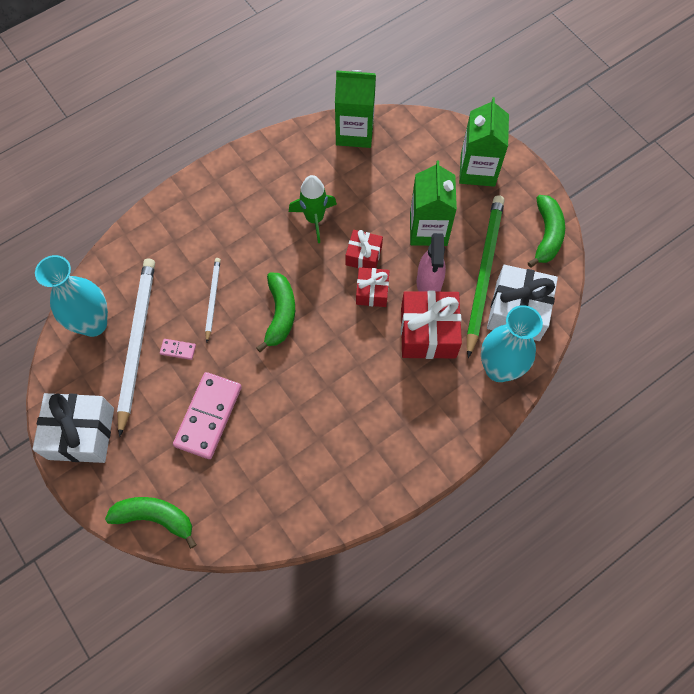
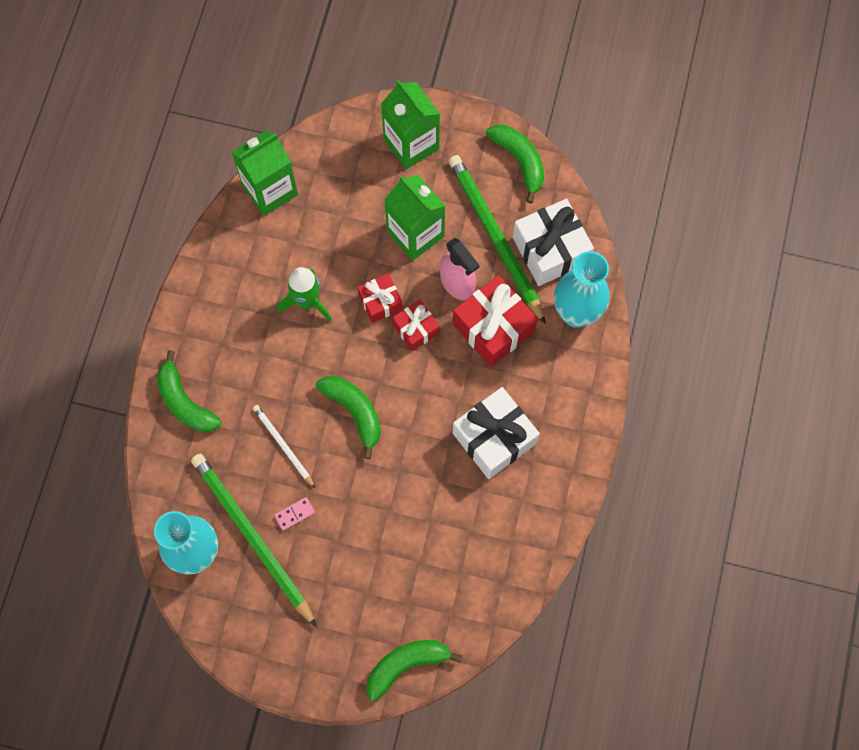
camera: 40 degrees left, 5 degrees up
(81, 433) = (278, 652): white gift -> white gift (494, 438)
(137, 342) = (252, 537): white pencil -> green pencil
(177, 222) = (185, 402): none -> green banana
(208, 416) = (374, 548): pink domino -> none

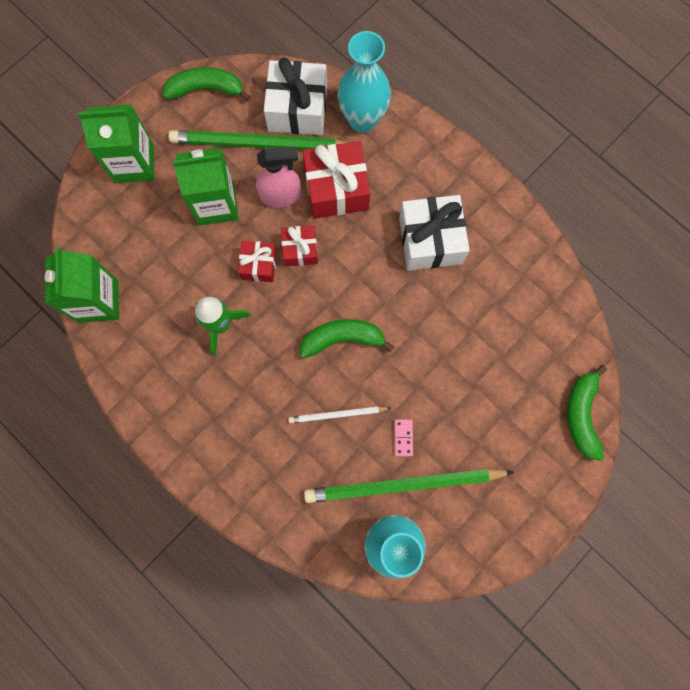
camera: 60 degrees left, 5 degrees up
(185, 402) = (247, 479): green banana -> none

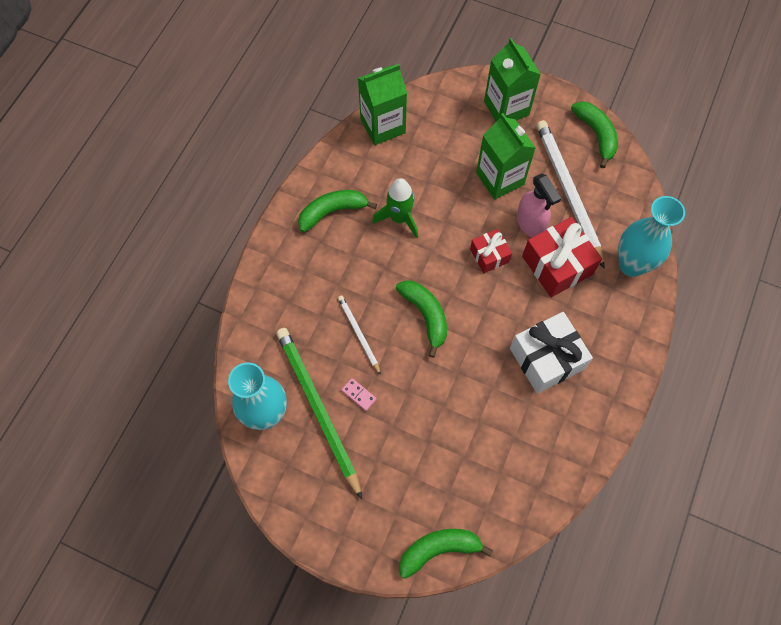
camera: 70 degrees right, 10 degrees down
(183, 394) = (332, 212): none -> green banana
(259, 265) = (462, 228): red gift -> none
(260, 144) = (568, 192): green pencil -> white pencil
(297, 109) = (615, 209): white gift -> none
(403, 438) = (358, 395): pink domino -> pink domino turned 60 degrees clockwise

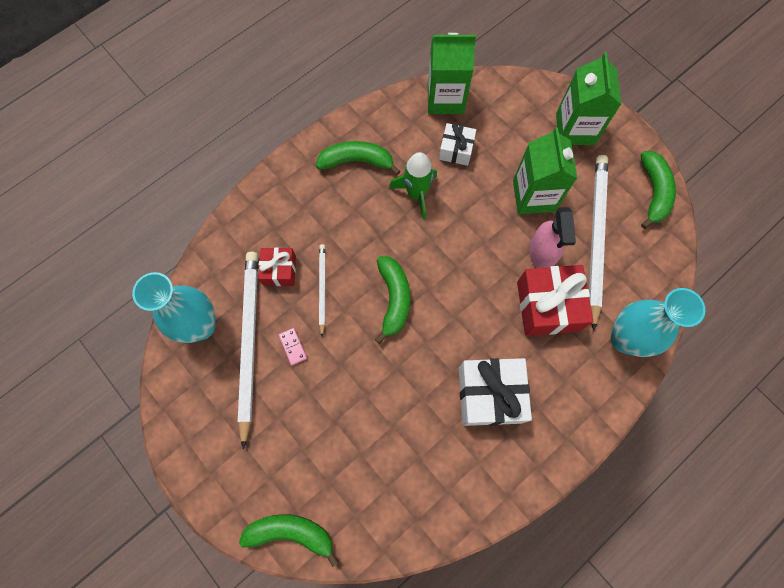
camera: 25 degrees right, 5 degrees up
(317, 408) = (249, 342): green pencil -> white pencil
(414, 167) = (456, 150): none -> white gift
(489, 255) = (485, 267): red gift -> red gift (279, 270)

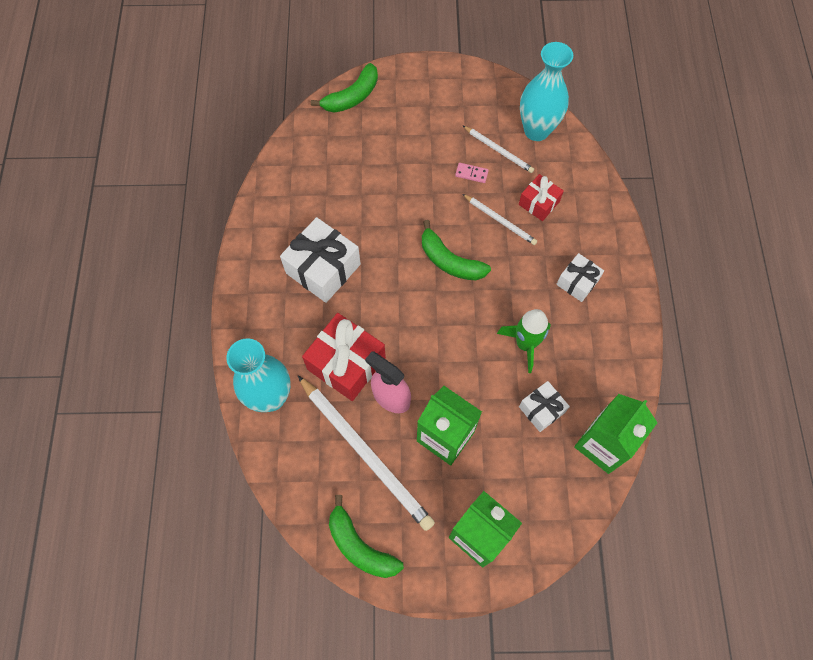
camera: 130 degrees right, 5 degrees down
(249, 342) = (498, 150): white pencil -> white pencil, size x0.50
(331, 193) = (577, 282): none -> white gift
(357, 161) = (593, 322): green banana -> none

